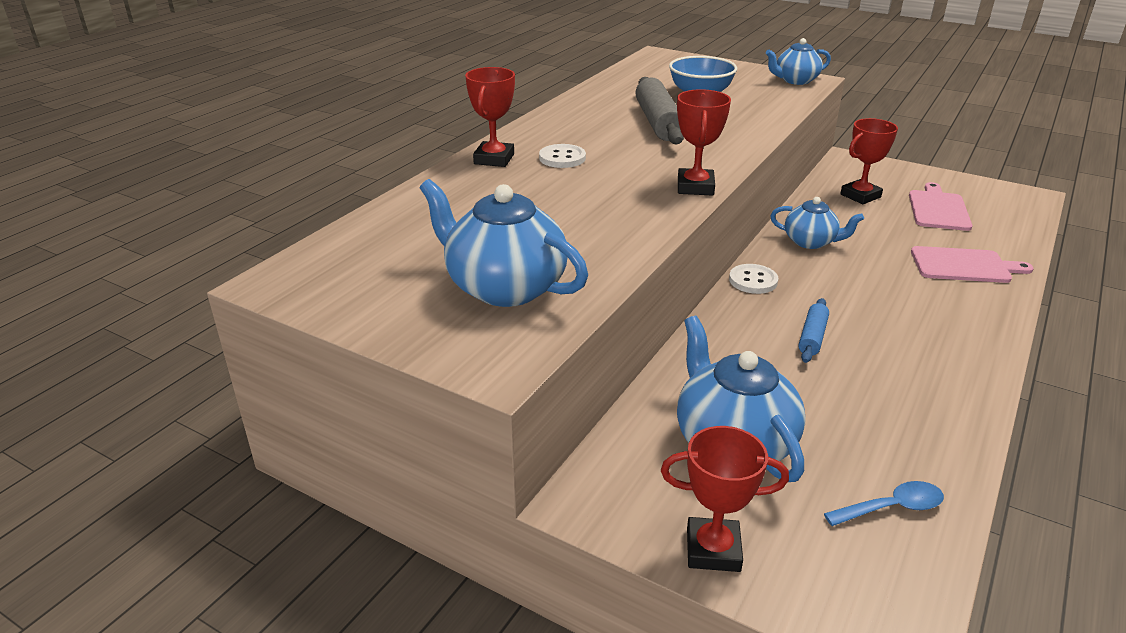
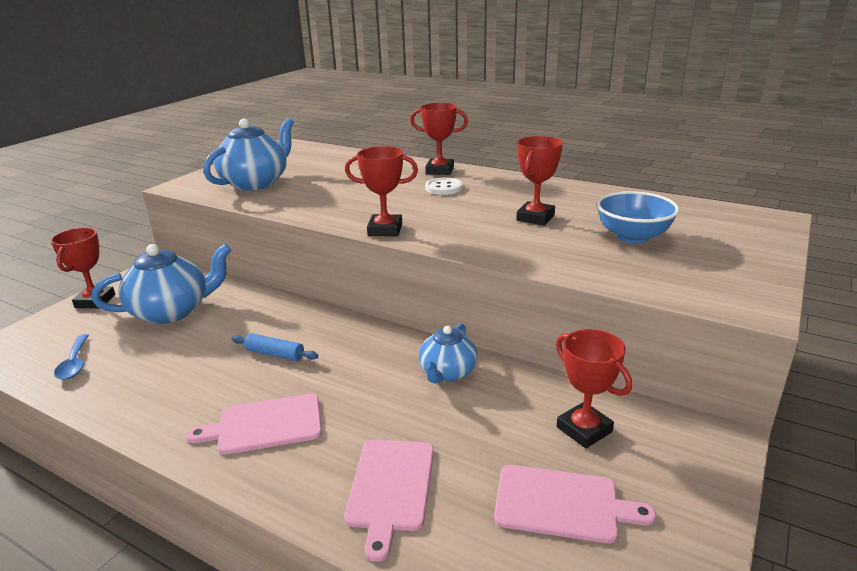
camera: 90 degrees right, 5 degrees down
(658, 122) = (535, 218): grey rolling pin -> red trophy
(753, 281) = (371, 332): white button -> none
(795, 80) = (739, 295): blue teapot -> none
(928, 329) = (265, 425): none -> pink cutting board

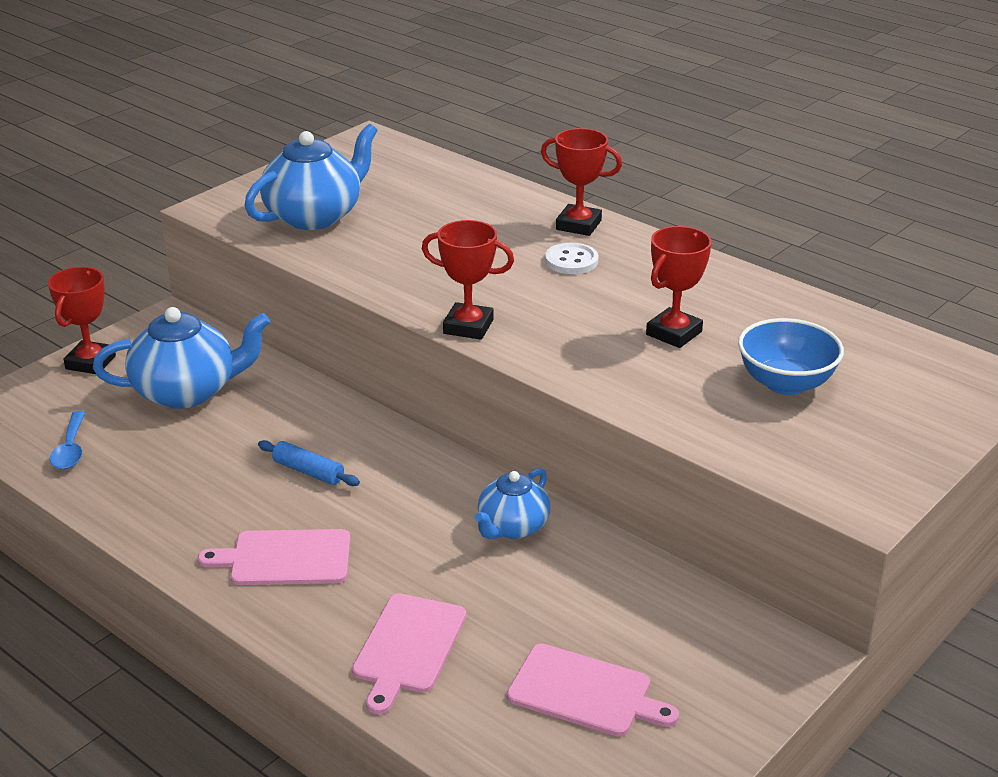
camera: 10 degrees right, 5 degrees up
(584, 429) = (647, 619): red trophy -> none

